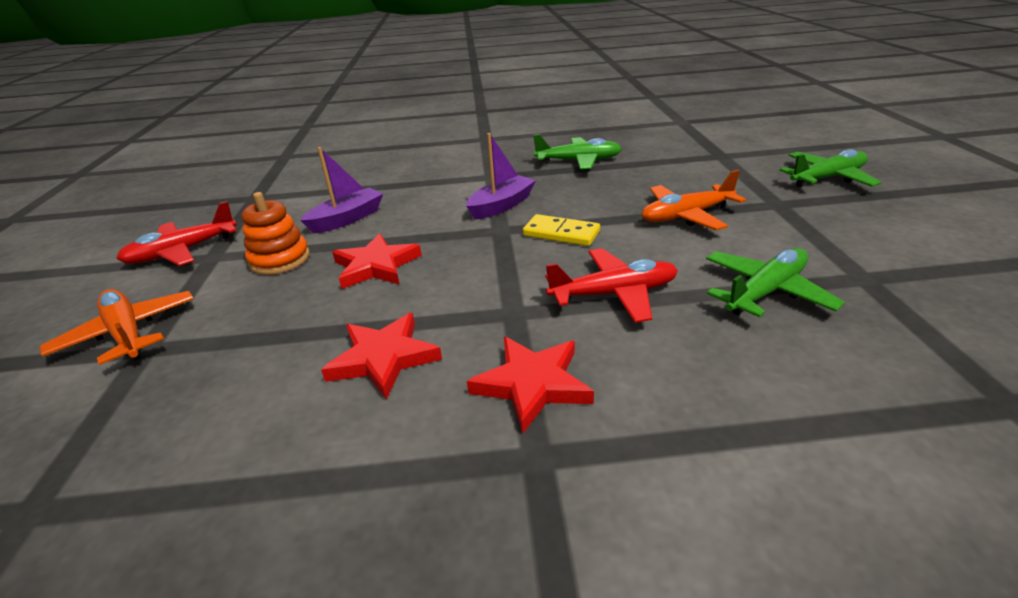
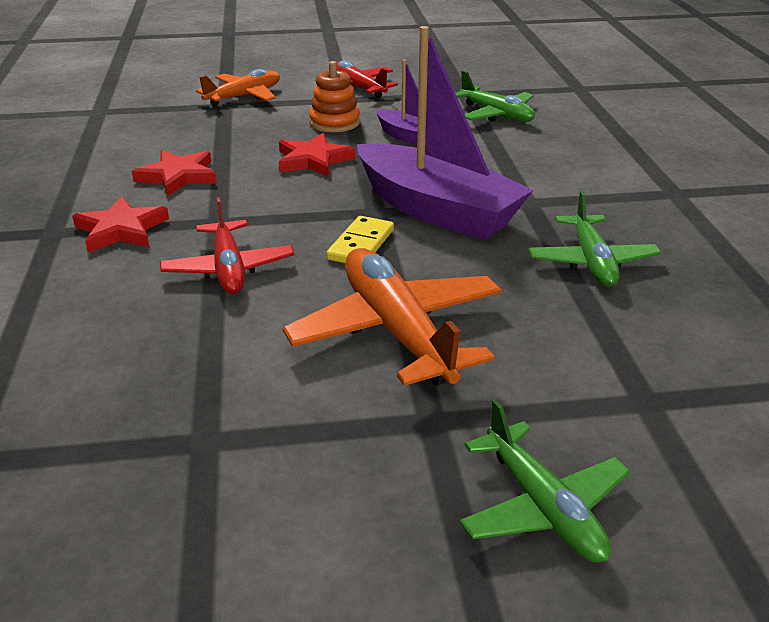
camera: 85 degrees right, 0 degrees up
(501, 206) = (437, 210): purple boat -> purple boat, size x1.96
(686, 216) = (396, 331): orange plane -> orange plane, size x1.55
(766, 292) = (200, 358): green plane -> green plane (496, 115)

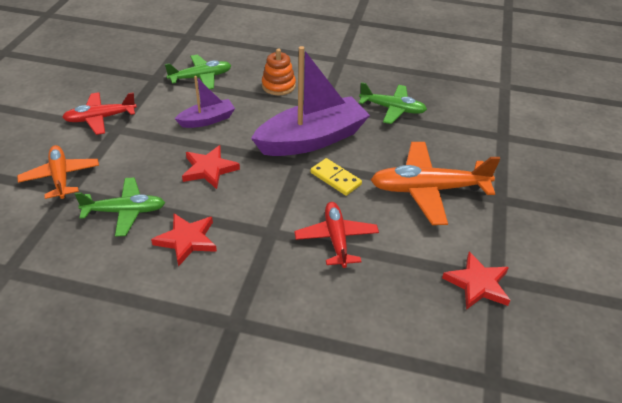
camera: 70 degrees left, 10 degrees up
(121, 230) = (255, 283): red star -> red star (478, 284)
(229, 269) = (336, 239): red plane -> red plane turned 105 degrees counterclockwise
(334, 123) = (155, 145): orange stacking toy -> orange stacking toy (278, 86)
(543, 508) = (560, 186): green plane -> green plane (125, 211)

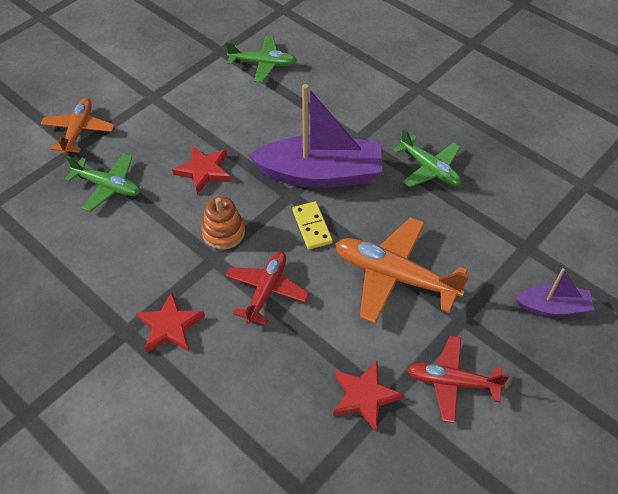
camera: 30 degrees right, 10 degrees up
(100, 118) = (146, 80): red plane -> red plane (452, 382)
(187, 240) = (139, 236): red star -> red star (170, 326)
(207, 120) = (237, 116): purple boat -> purple boat (552, 307)
(278, 86) = (331, 99): orange stacking toy -> orange stacking toy (223, 232)

